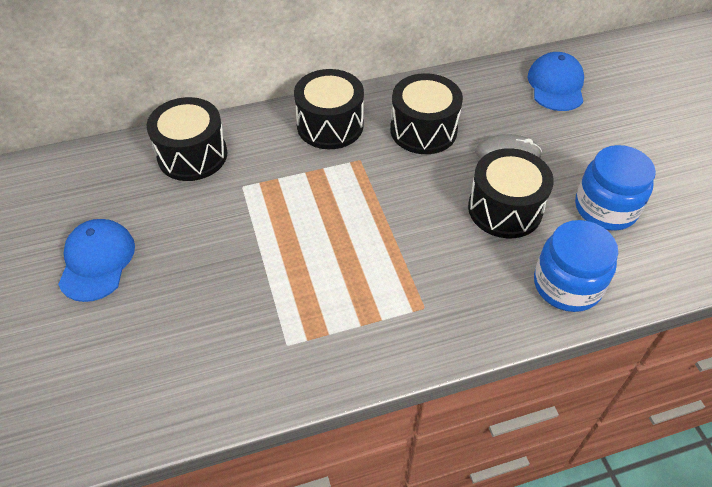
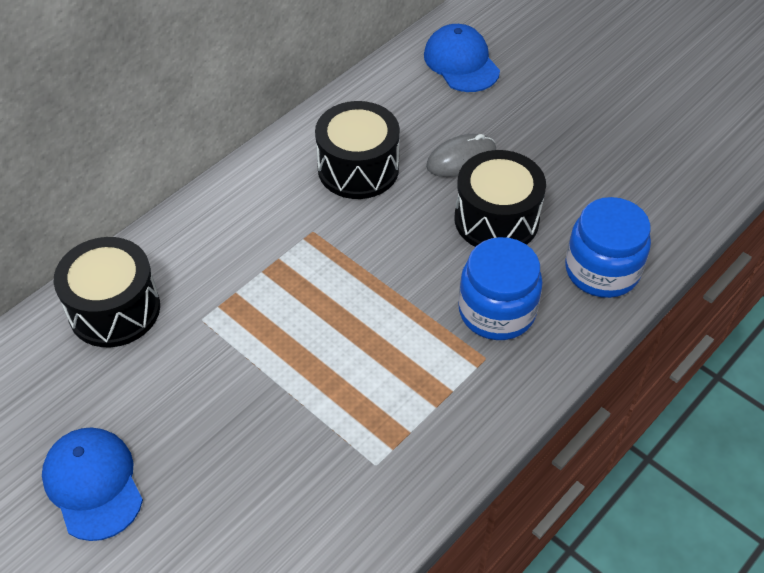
camera: 30 degrees left, 0 degrees up
(330, 125) = (252, 206): black drum -> none
(605, 208) = (589, 176): blue jar -> blue jar (496, 311)

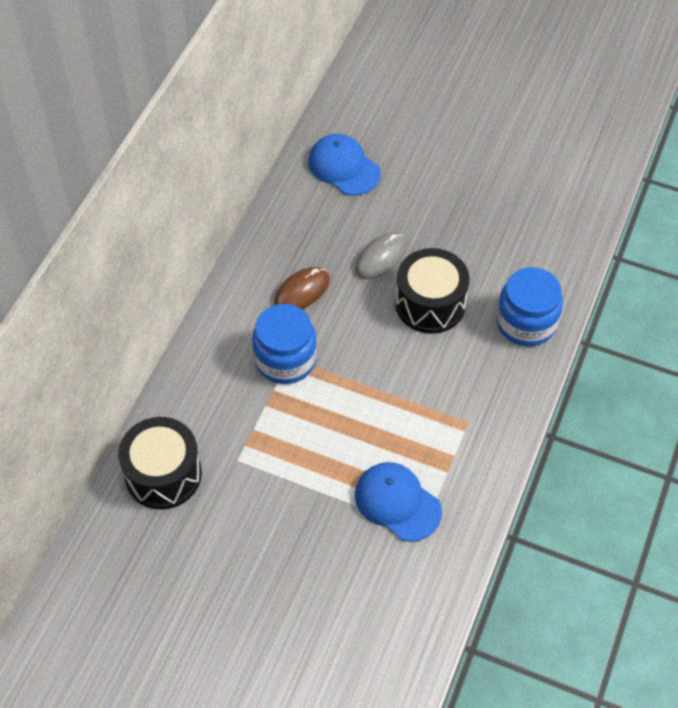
camera: 20 degrees left, 5 degrees up
(93, 484) = (220, 616): blue cap -> blue cap (397, 502)
(358, 168) = (302, 291): black drum -> brown mouse
(496, 311) = (461, 381): blue jar -> blue jar (285, 359)

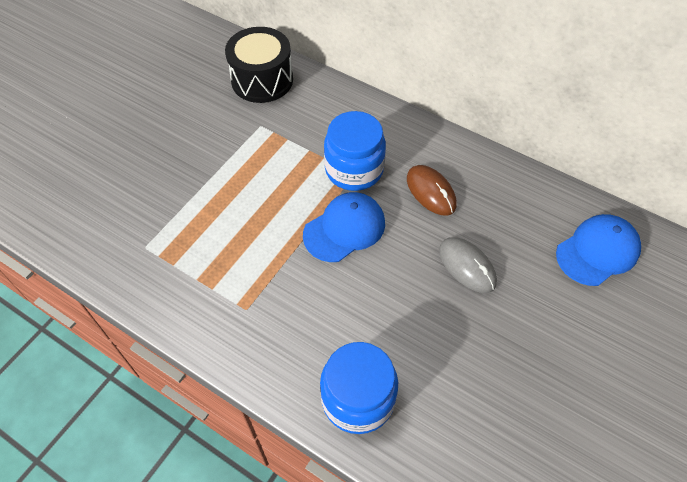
camera: 100 degrees right, 0 degrees up
(397, 502) = (179, 232): blue cap -> blue cap (344, 229)
(430, 304) = (400, 302): black drum -> none

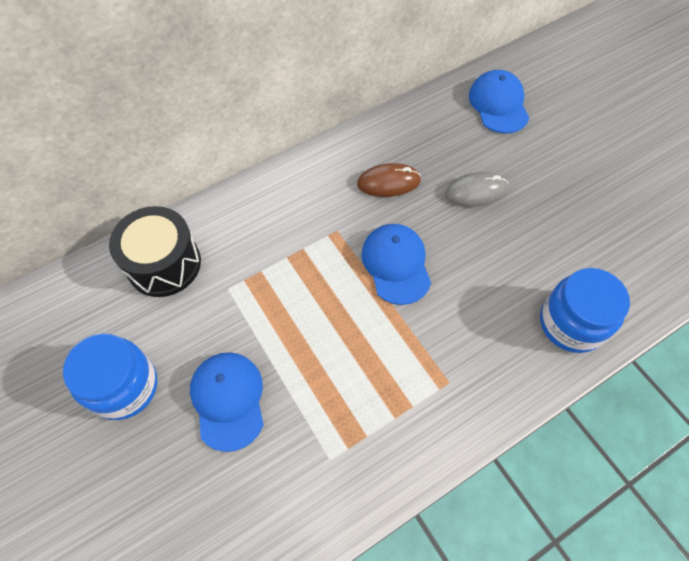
camera: 65 degrees left, 5 degrees up
(168, 165) = (228, 400): none -> blue cap
(354, 169) = (332, 229): blue jar -> blue jar (124, 386)

